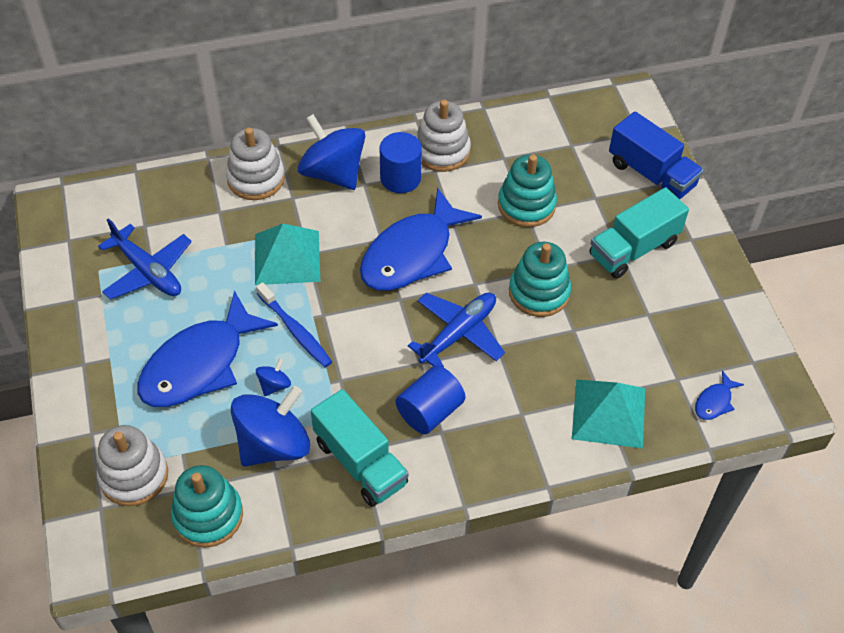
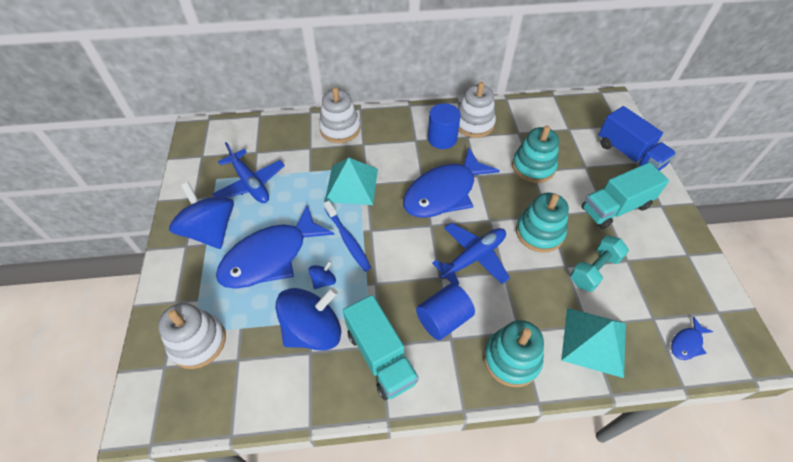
camera: 10 degrees right, 0 degrees up
(208, 515) = (247, 386): turquoise stacking toy -> turquoise stacking toy (511, 359)
(333, 173) = (394, 130): blue spinning top -> blue spinning top (210, 231)
(608, 331) = (594, 270): none -> turquoise dumbbell

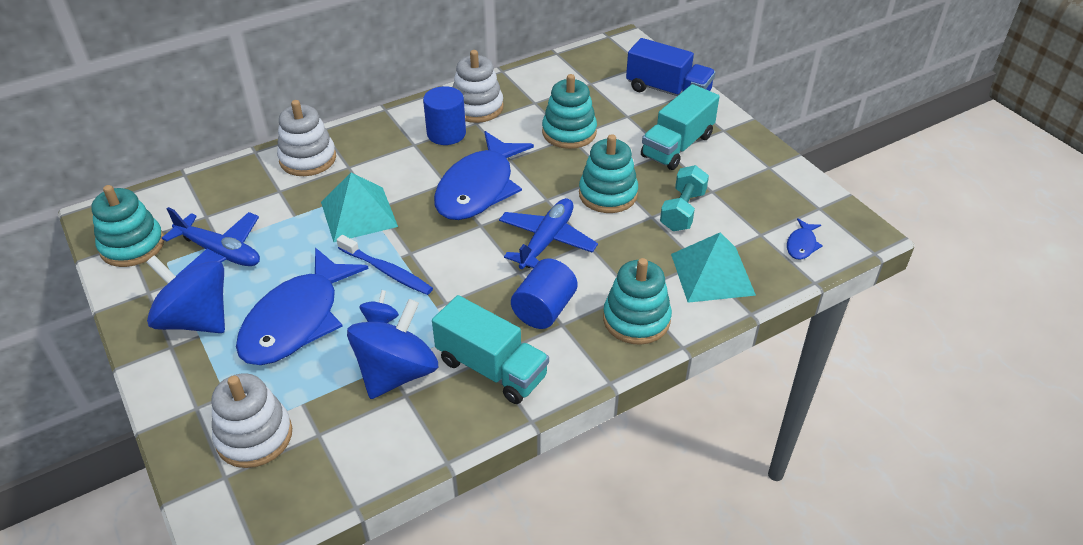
camera: 25 degrees left, 10 degrees down
(203, 159) = (132, 245): none -> turquoise stacking toy

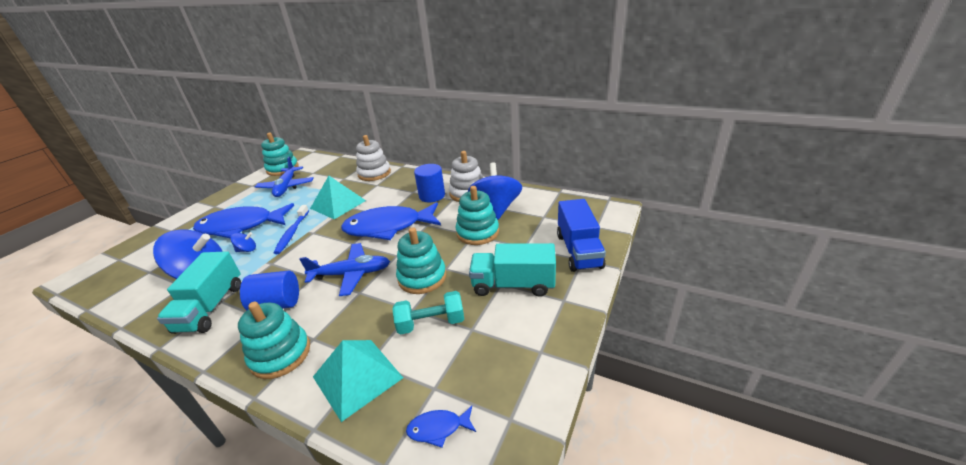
camera: 60 degrees right, 10 degrees down
(196, 320) = (235, 203): blue spinning top -> blue spinning top (496, 209)
(254, 436) = (148, 254): white stacking toy -> none

